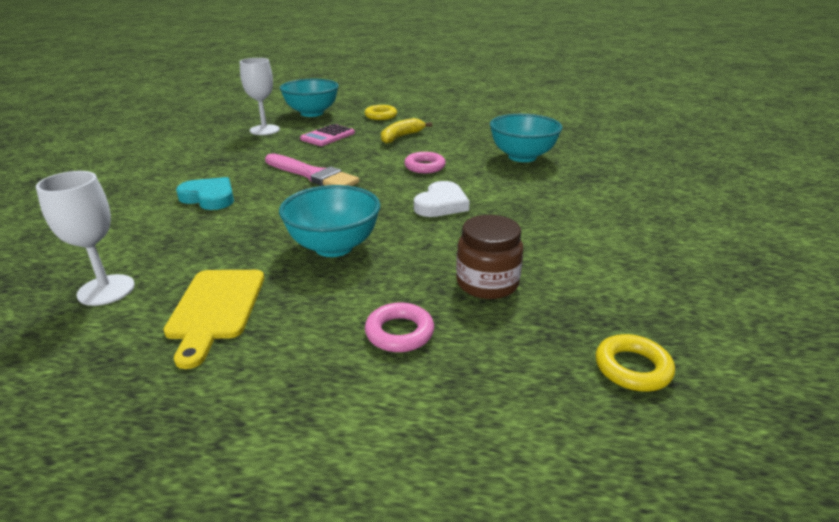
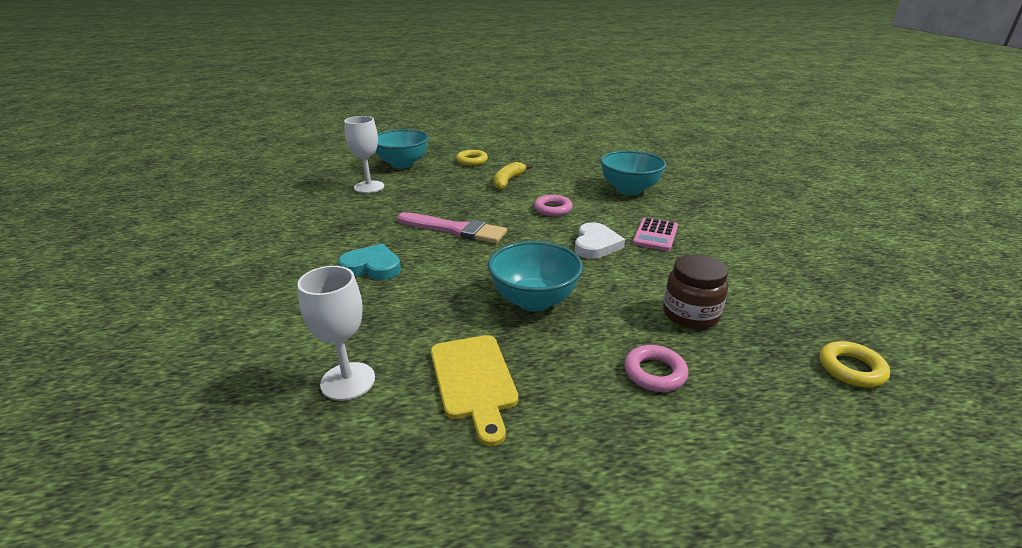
camera: 15 degrees left, 0 degrees up
(328, 136) = (438, 187): pink calculator -> pink calculator (655, 235)

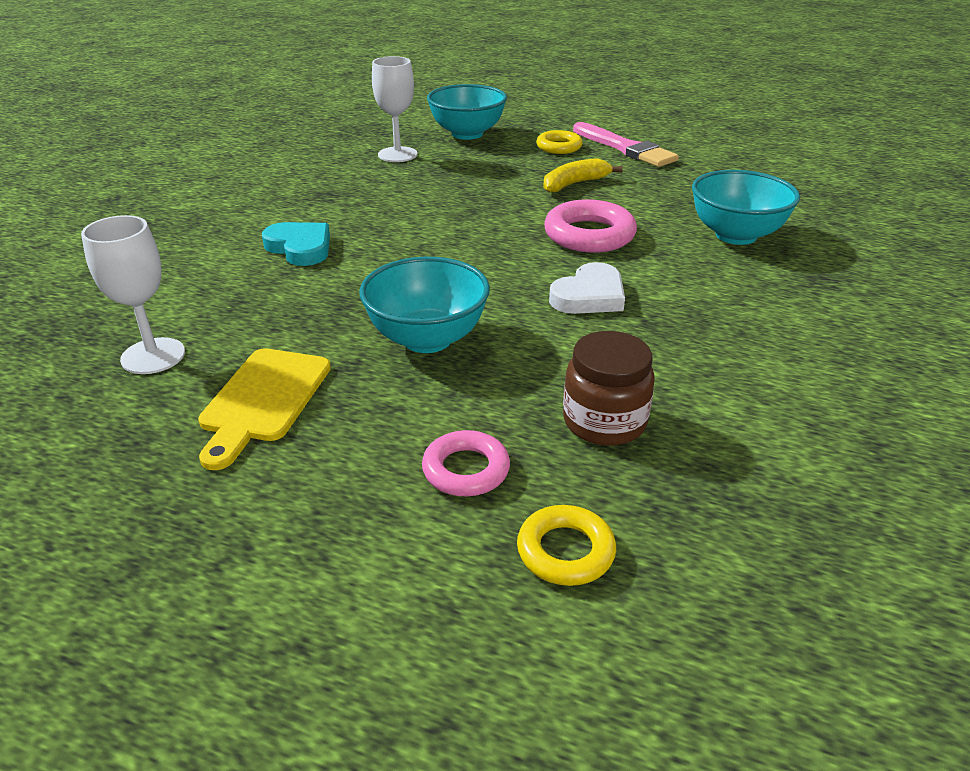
camera: 30 degrees right, 5 degrees up
(455, 230) = (436, 230): pink brush -> pink brush (625, 148)
(553, 209) = (589, 235): pink ring -> pink ring, size x1.60
(655, 235) = (692, 307): pink calculator -> none
(851, 369) = (750, 575): yellow ring -> yellow ring (565, 551)

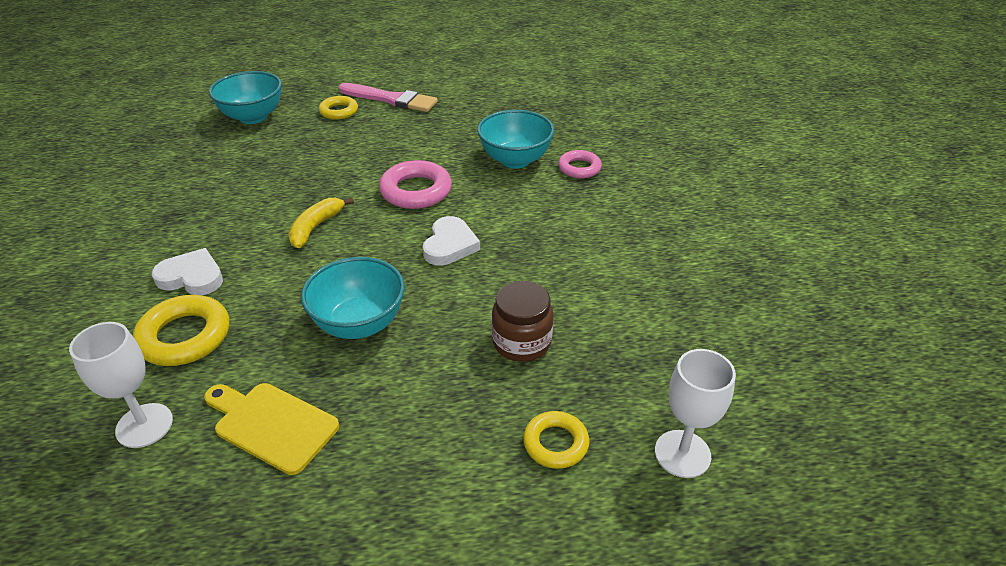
camera: 30 degrees left, 5 degrees up
(251, 294) = (185, 336): none -> yellow ring
(263, 400) = (272, 424): yellow cutting board -> yellow cutting board turned 135 degrees clockwise
(300, 248) = (192, 277): turquoise heart -> white heart
(397, 154) = (206, 155): white goblet -> white goblet (682, 454)
(466, 470) = (458, 415): pink ring -> pink ring (579, 168)
(574, 184) = (374, 145): yellow banana -> yellow banana (315, 227)

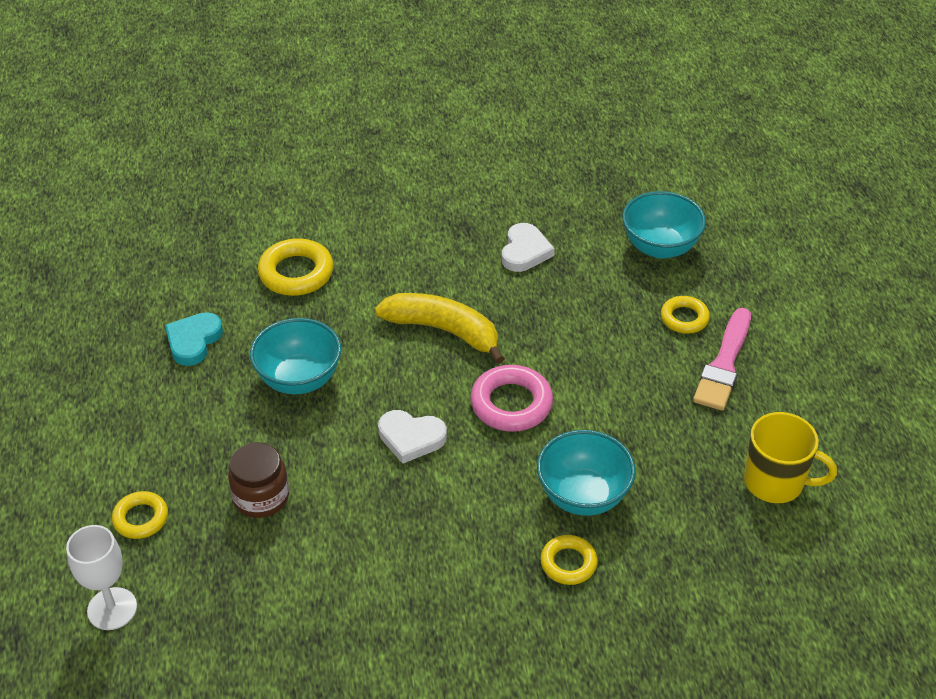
camera: 90 degrees right, 5 degrees up
(144, 425) = (205, 273): white goblet -> none
(192, 277) = (371, 260): white heart -> white heart (525, 251)
(272, 424) = (193, 341): yellow cutting board -> turquoise heart
(315, 227) = (443, 330): yellow banana -> yellow banana, size x1.60
(502, 89) = (775, 482): none -> yellow mug
(579, 168) = (568, 563): pink ring -> yellow ring

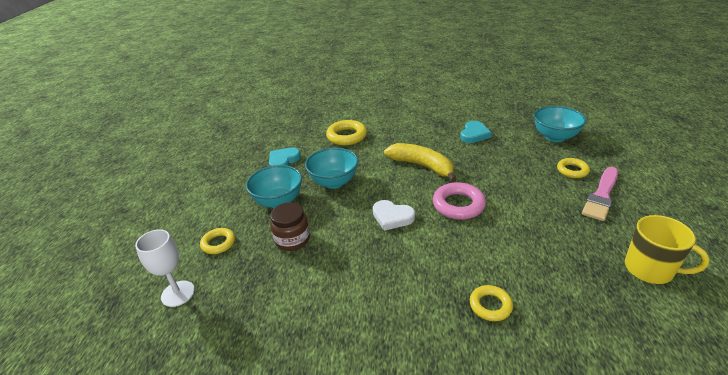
camera: 15 degrees right, 10 degrees down
(525, 251) = (474, 134): white heart -> turquoise heart
(583, 495) = (503, 262): turquoise bowl -> turquoise bowl (278, 201)

